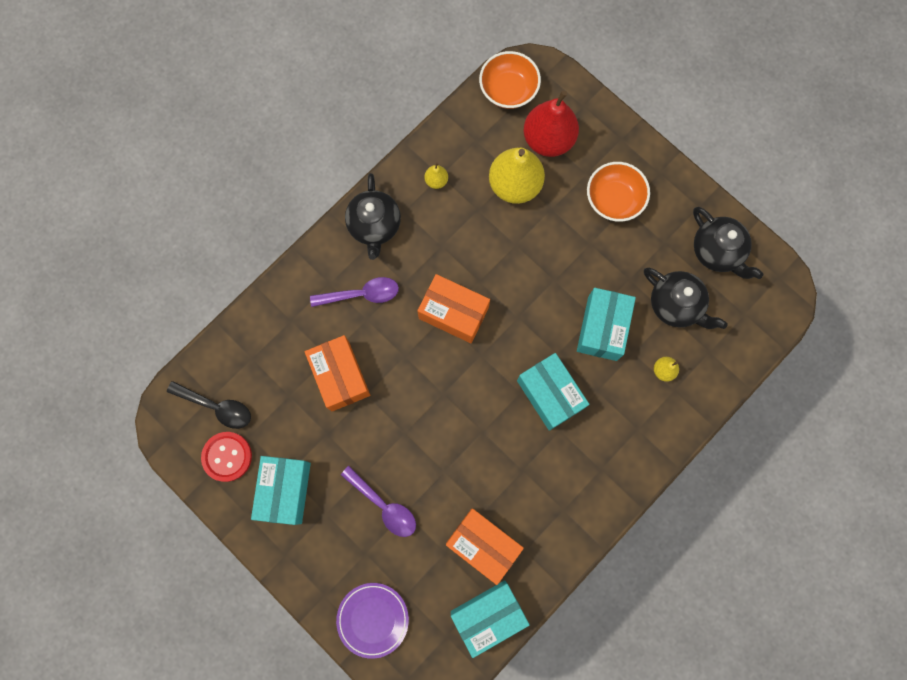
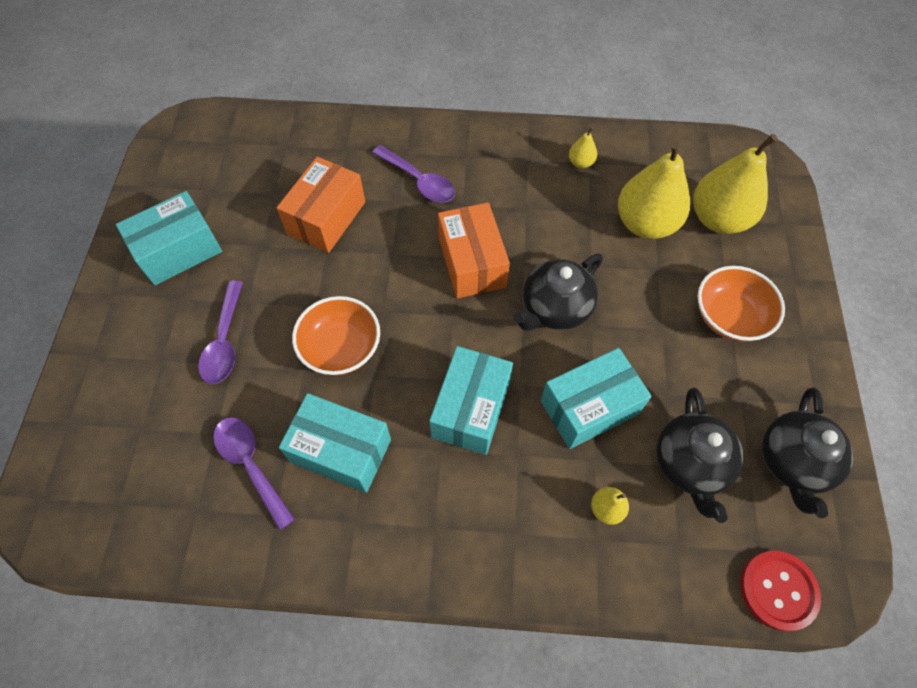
camera: 50 degrees right, 15 degrees down
(216, 407) = (220, 151): black spoon -> none
(227, 456) = (179, 188): red button -> red button (778, 590)
(373, 619) = (92, 416): purple plate -> none
(374, 225) = (491, 148): black teapot -> black teapot (555, 308)
(483, 544) = (251, 465): orange box -> purple spoon
(488, 615) = (171, 531): turquoise box -> turquoise box (341, 451)
(508, 90) = (724, 156): orange bowl -> orange bowl (341, 348)
(548, 139) = (718, 219): red pear -> yellow pear

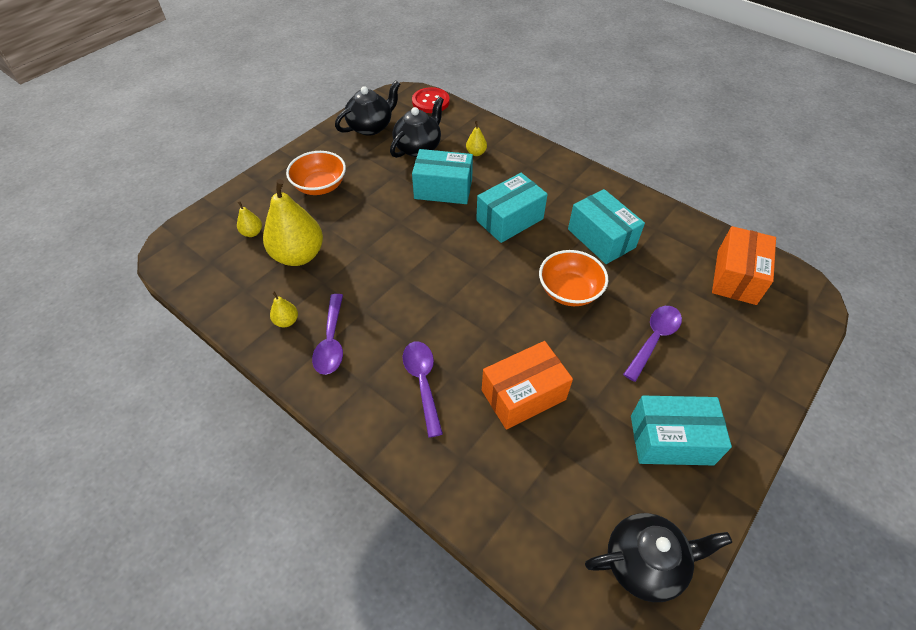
camera: 145 degrees left, 10 degrees down
(251, 465) = (661, 258): purple spoon -> purple spoon (331, 341)
(472, 263) = (438, 295): orange box -> orange box (736, 277)
(555, 308) = (411, 241): black teapot -> black teapot (644, 562)
(718, 219) = (252, 233): yellow pear -> yellow pear, size x0.44

